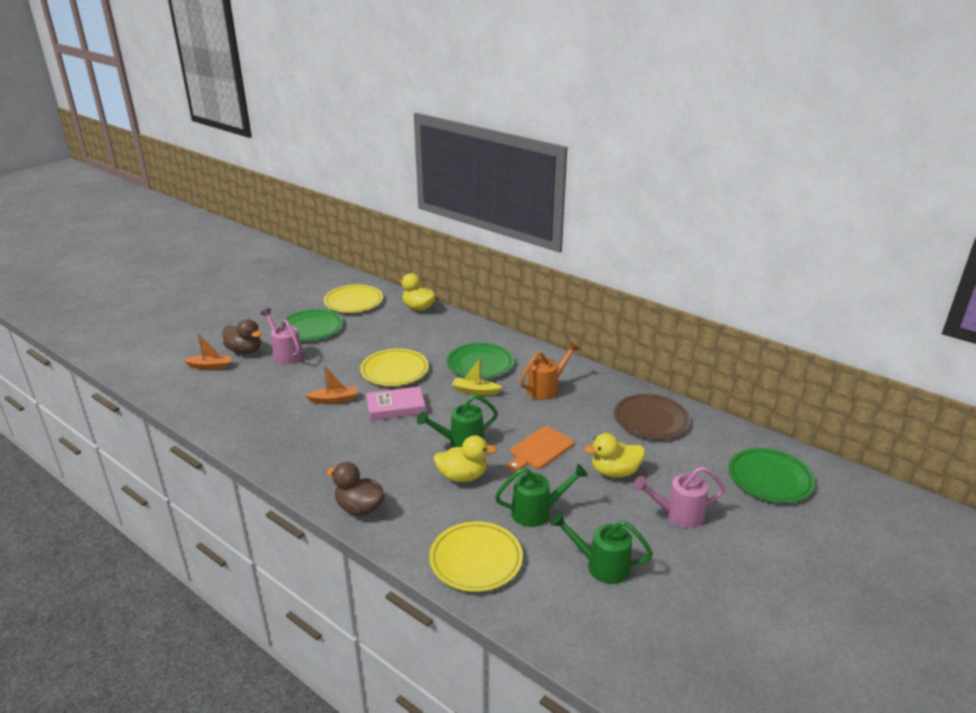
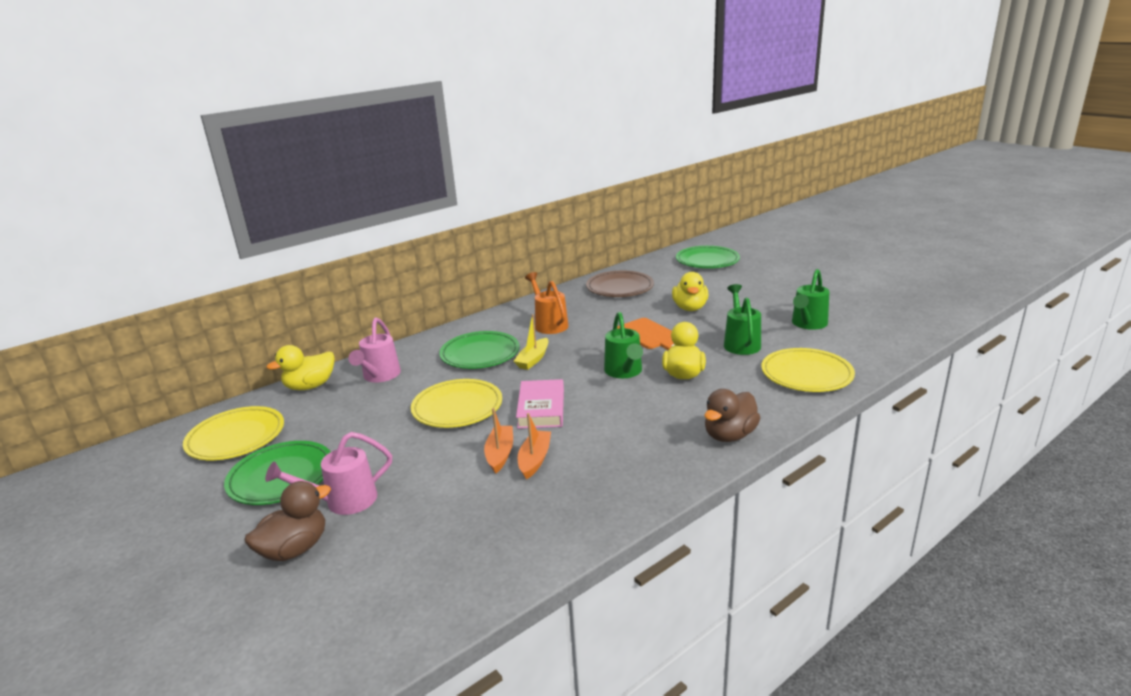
camera: 75 degrees left, 5 degrees down
(210, 366) = (316, 591): orange boat -> orange boat (534, 459)
(678, 514) = (746, 292): pink watering can -> pink watering can (379, 376)

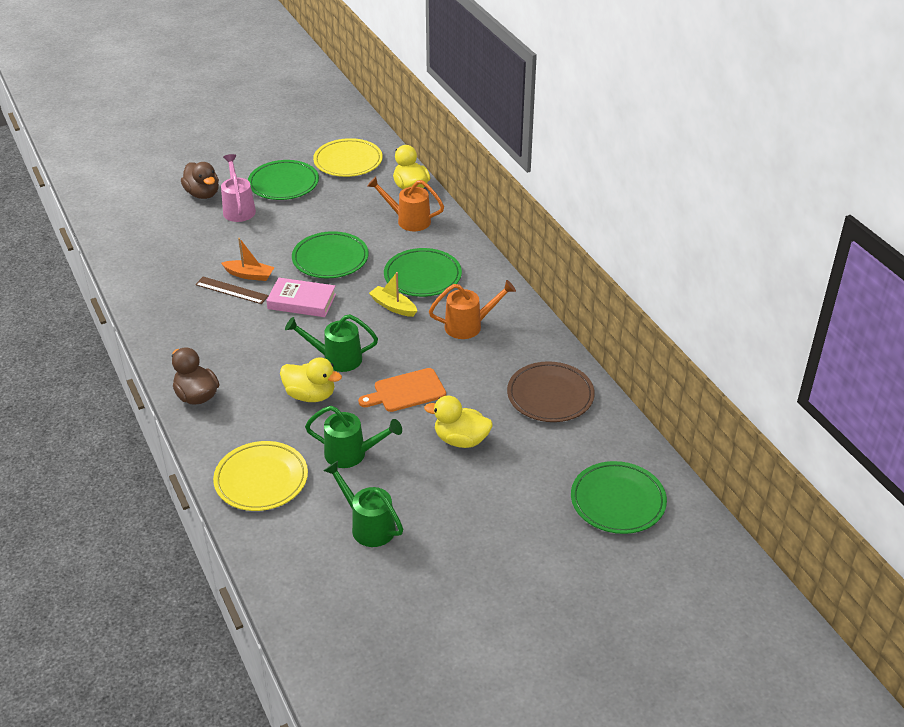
camera: 100 degrees right, 15 degrees up
(379, 376) = (408, 220): pink watering can -> orange watering can
(457, 407) = (330, 259): yellow plate -> green plate
(534, 459) = (231, 290): orange boat -> brown ruler

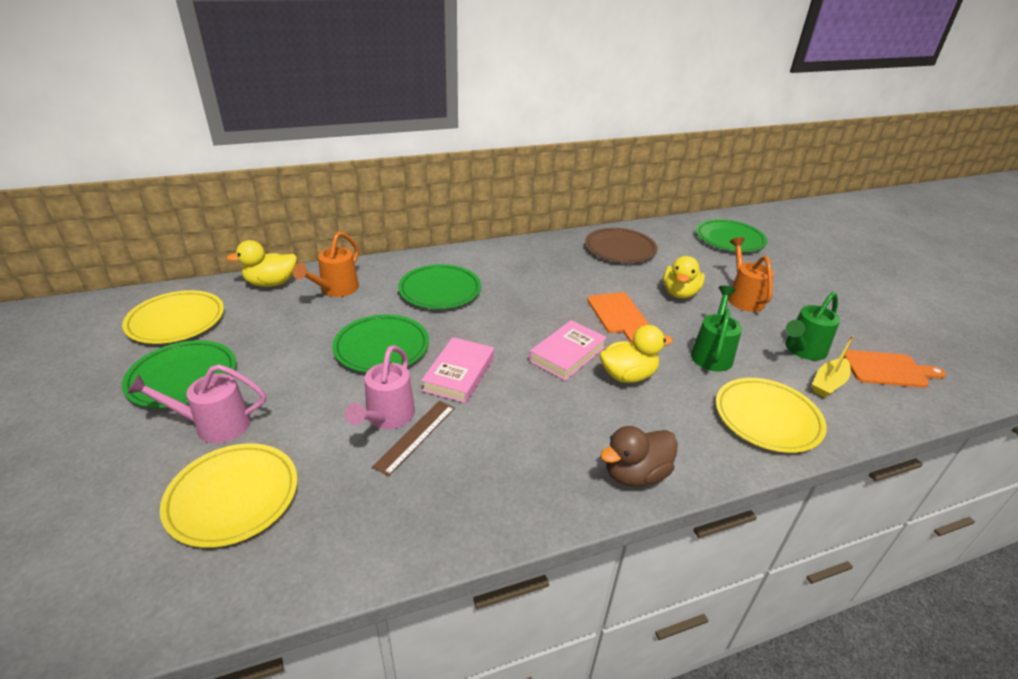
camera: 85 degrees left, 5 degrees down
(180, 232) = (233, 497): none -> yellow plate
(203, 194) = (138, 467): brown duck -> none
(249, 275) = (387, 417): orange boat -> pink watering can
(310, 395) = (628, 375): yellow duck -> yellow duck turned 45 degrees clockwise
(336, 359) = (567, 354): green watering can -> pink book
(343, 591) = (888, 369): none -> orange cutting board
(393, 306) = (486, 312): yellow boat -> yellow boat (828, 383)
(469, 326) = (525, 274): orange watering can -> orange watering can (743, 297)

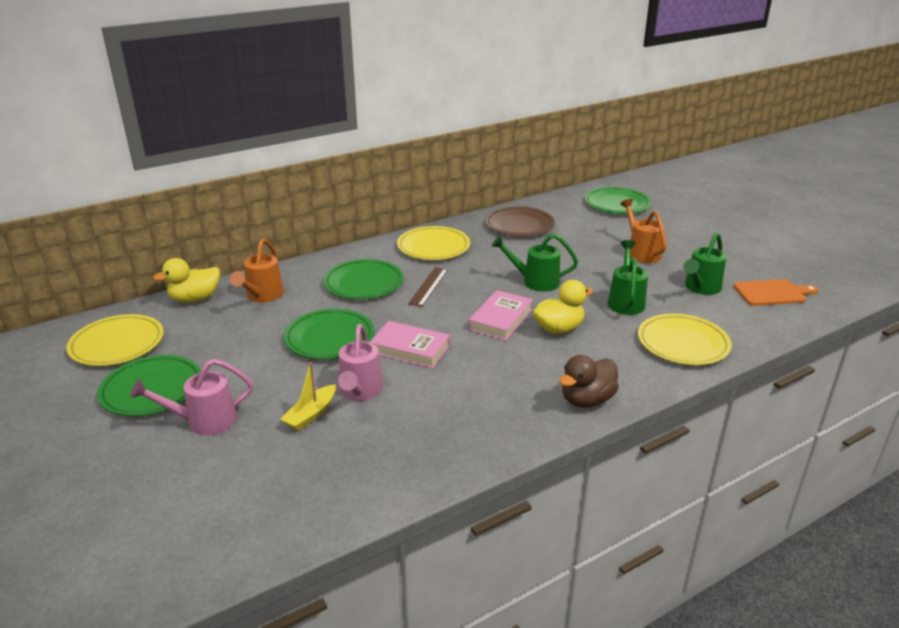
camera: 10 degrees left, 5 degrees down
(233, 497) = (251, 470): yellow plate -> yellow plate (433, 247)
(415, 436) = (391, 402): brown ruler -> brown ruler (428, 286)
(459, 374) = (410, 349): pink book -> pink book turned 75 degrees counterclockwise
(618, 315) = (535, 282): orange cutting board -> green watering can
(680, 293) = (584, 256): yellow duck -> none
(828, 383) = (726, 310): yellow boat -> yellow boat (311, 414)

